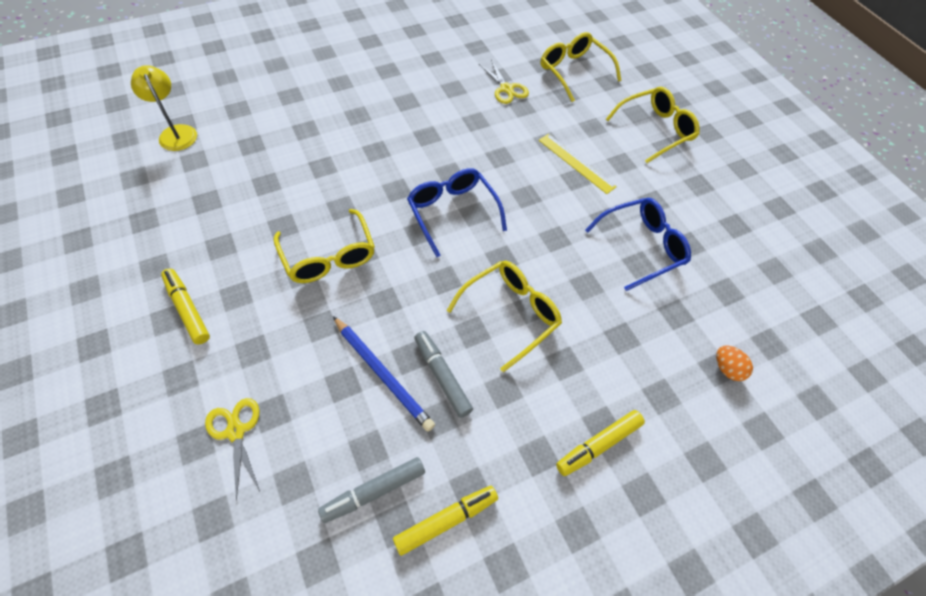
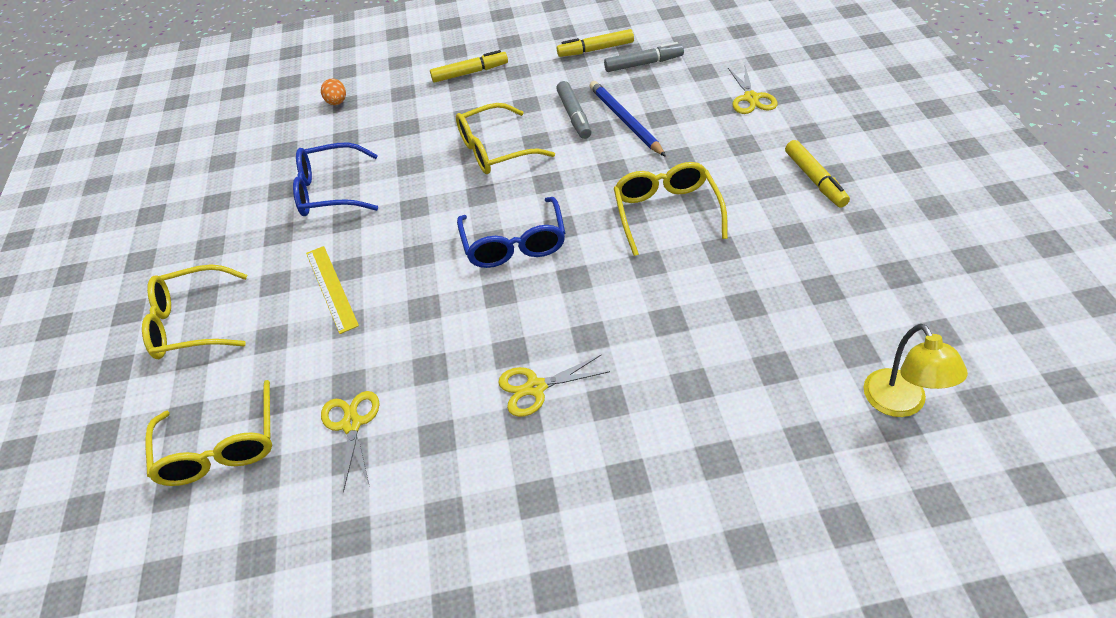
camera: 155 degrees left, 10 degrees down
(404, 117) = (535, 388): none -> yellow scissors

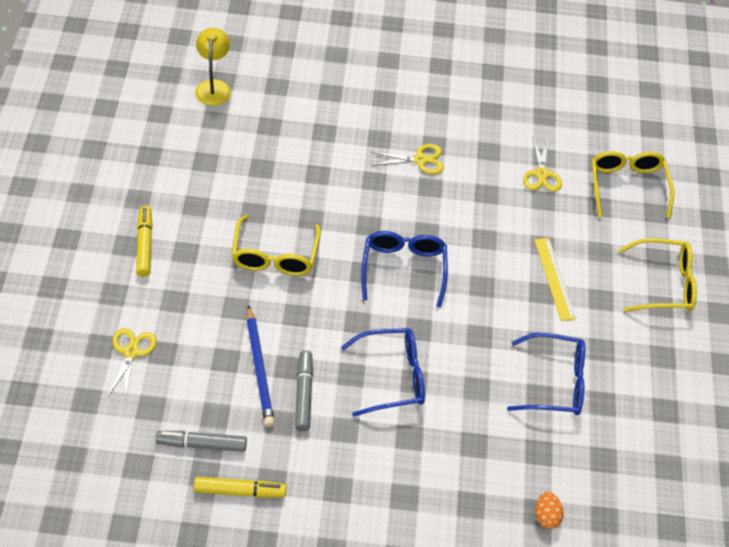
camera: 175 degrees left, 5 degrees up
(470, 73) = (390, 508): yellow marker -> none
(495, 150) = (393, 377): yellow glasses -> blue glasses

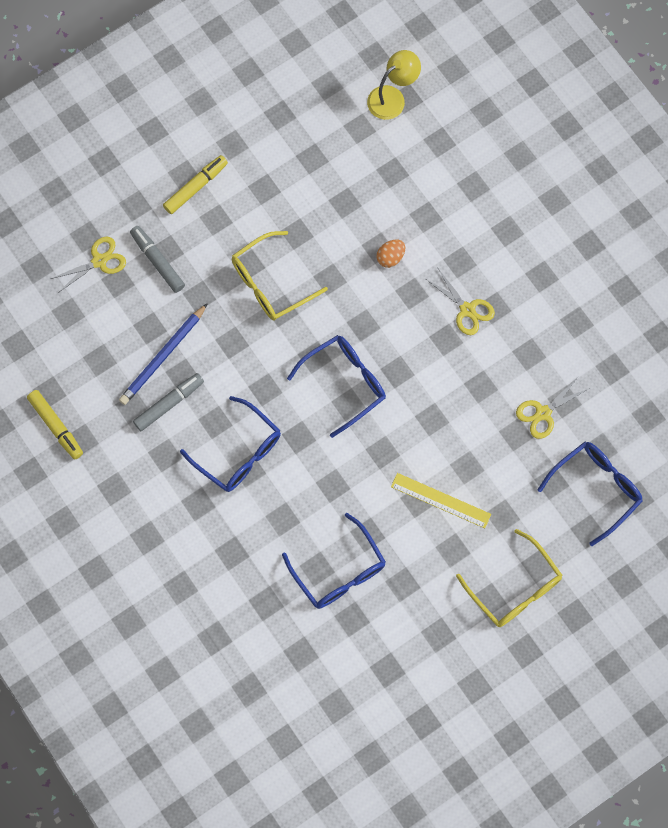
camera: 55 degrees right, 20 degrees up
(202, 444) = (69, 371): grey marker -> grey marker (157, 261)
(546, 516) = (216, 647): orange egg -> orange egg (390, 257)
(554, 278) = (440, 500): yellow ruler -> yellow ruler turned 75 degrees clockwise
(627, 186) = (596, 488): yellow glasses -> blue glasses

